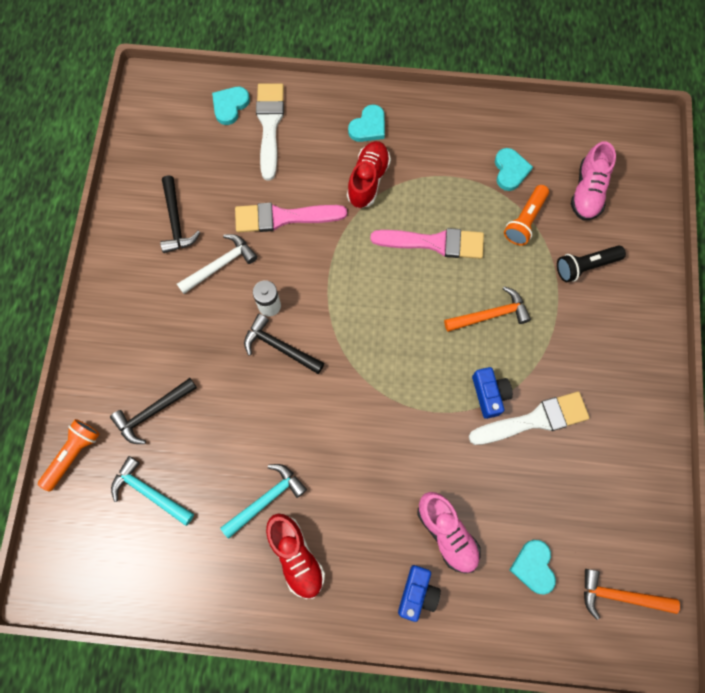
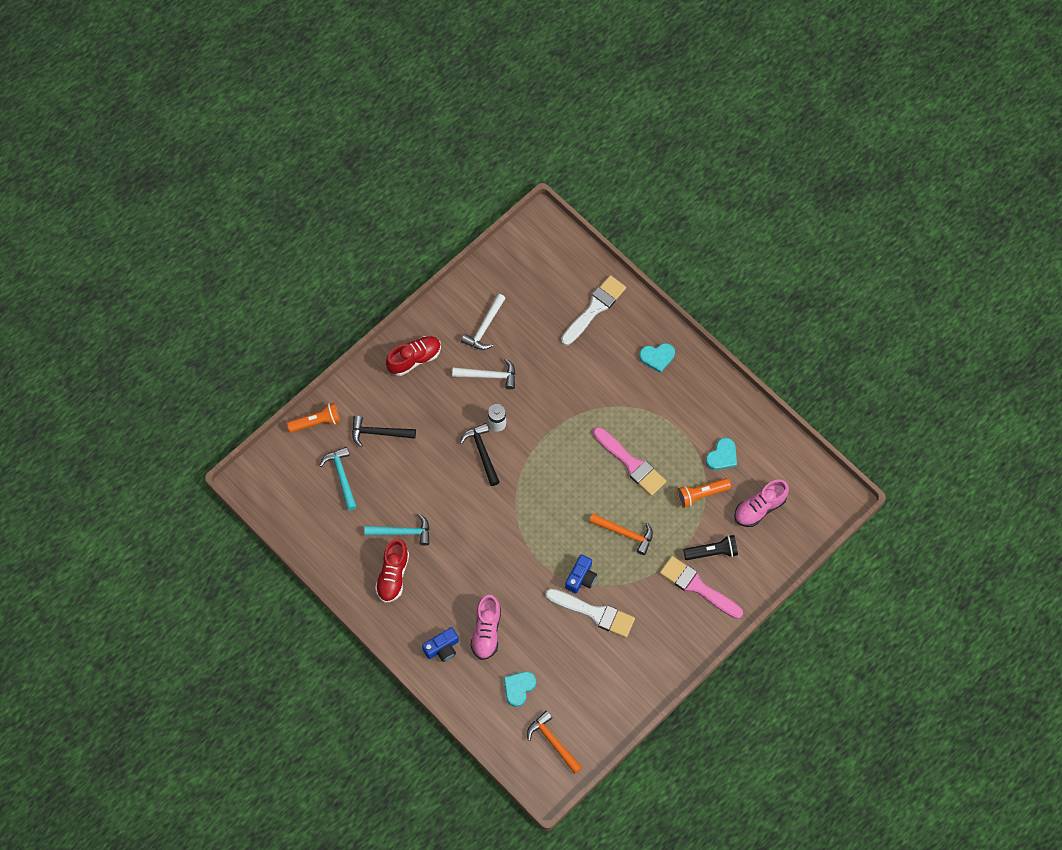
camera: 40 degrees right, 5 degrees down
(176, 221) = (484, 327): black hammer -> white hammer
(230, 106) = (580, 276): turquoise heart -> none
(283, 217) = (552, 375): pink brush -> pink brush (697, 586)
(368, 180) = (625, 392): red shoe -> red shoe (414, 359)
(585, 266) = (712, 552): black flashlight -> black flashlight turned 150 degrees clockwise

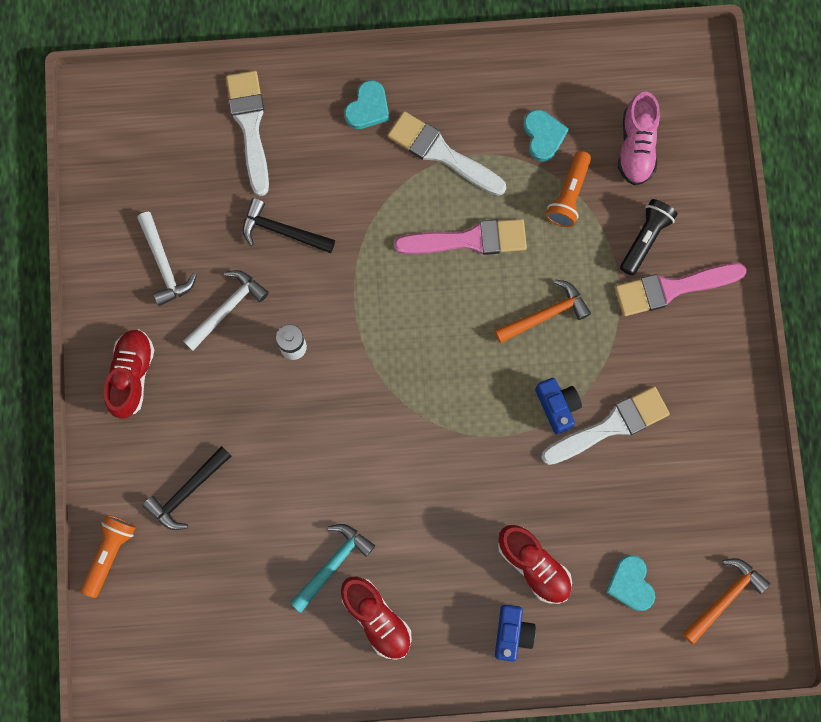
camera: 50 degrees left, 10 degrees up
(341, 476) = (203, 579): turquoise hammer -> none
(482, 452) = (314, 393): black hammer -> black hammer (282, 231)
(486, 631) = (533, 565): pink shoe -> red shoe
(553, 742) = (724, 597): orange hammer -> orange hammer turned 135 degrees clockwise
(666, 413) = (441, 153): none -> white brush

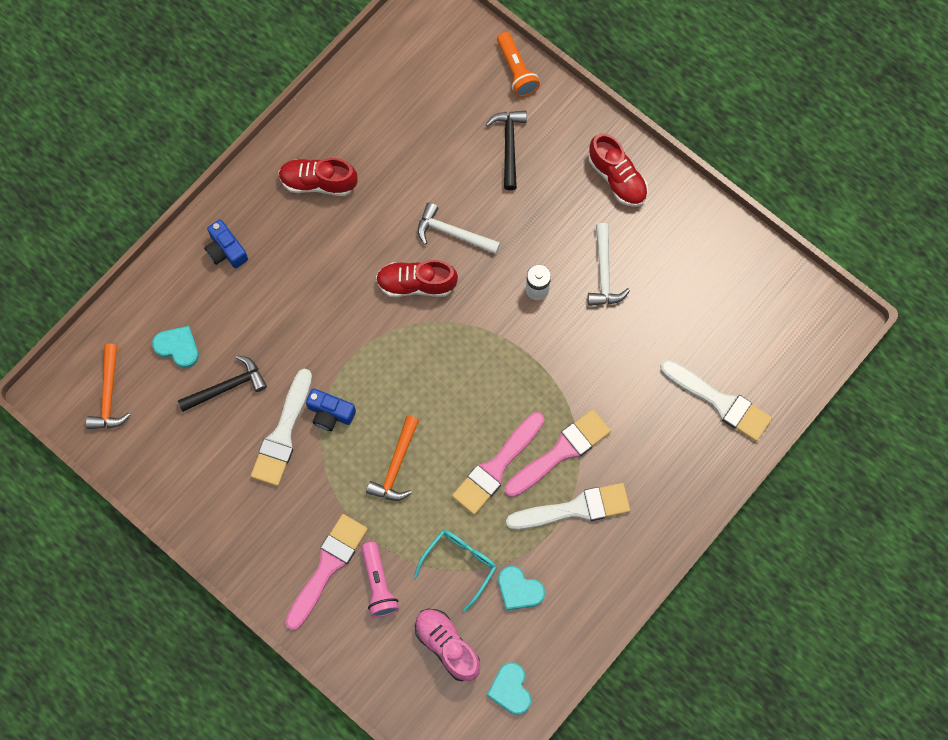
camera: 135 degrees right, 5 degrees down
(164, 265) = (673, 261): white hammer -> white hammer (452, 233)
(282, 231) = (623, 354): black hammer -> black hammer (227, 387)
(333, 563) = (377, 188): turquoise hammer -> none
(368, 108) = (657, 491): turquoise heart -> turquoise heart (510, 689)
(408, 204) = (561, 452): none -> pink brush
(533, 565) = (250, 301): red shoe -> red shoe (416, 284)
(569, 195) = (460, 564): orange flashlight -> turquoise glasses
(645, 239) = (378, 584): black flashlight -> pink flashlight

